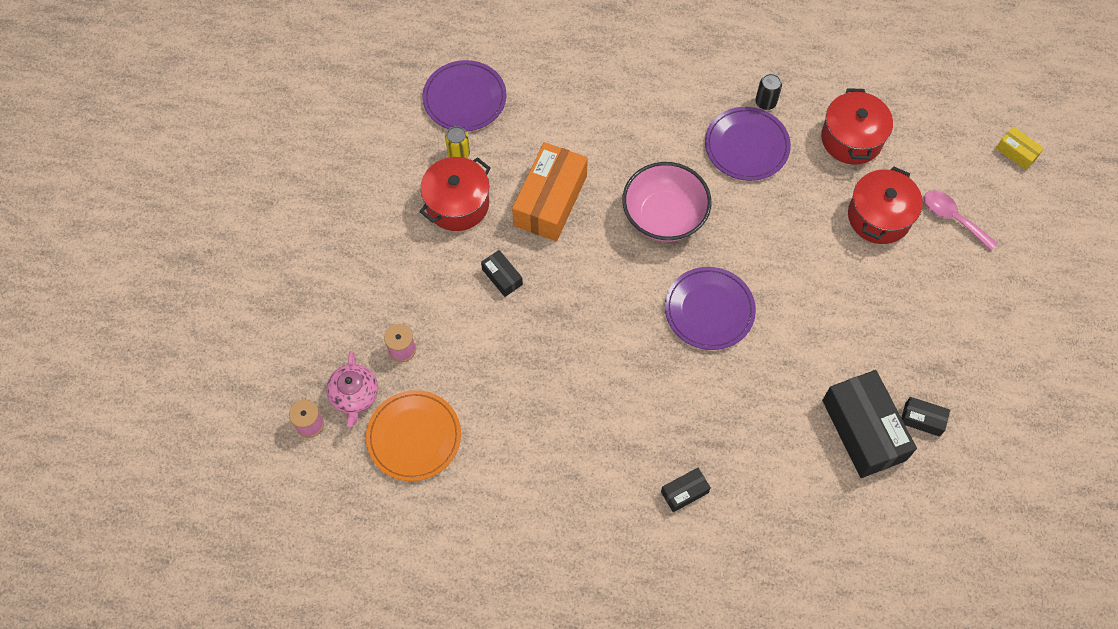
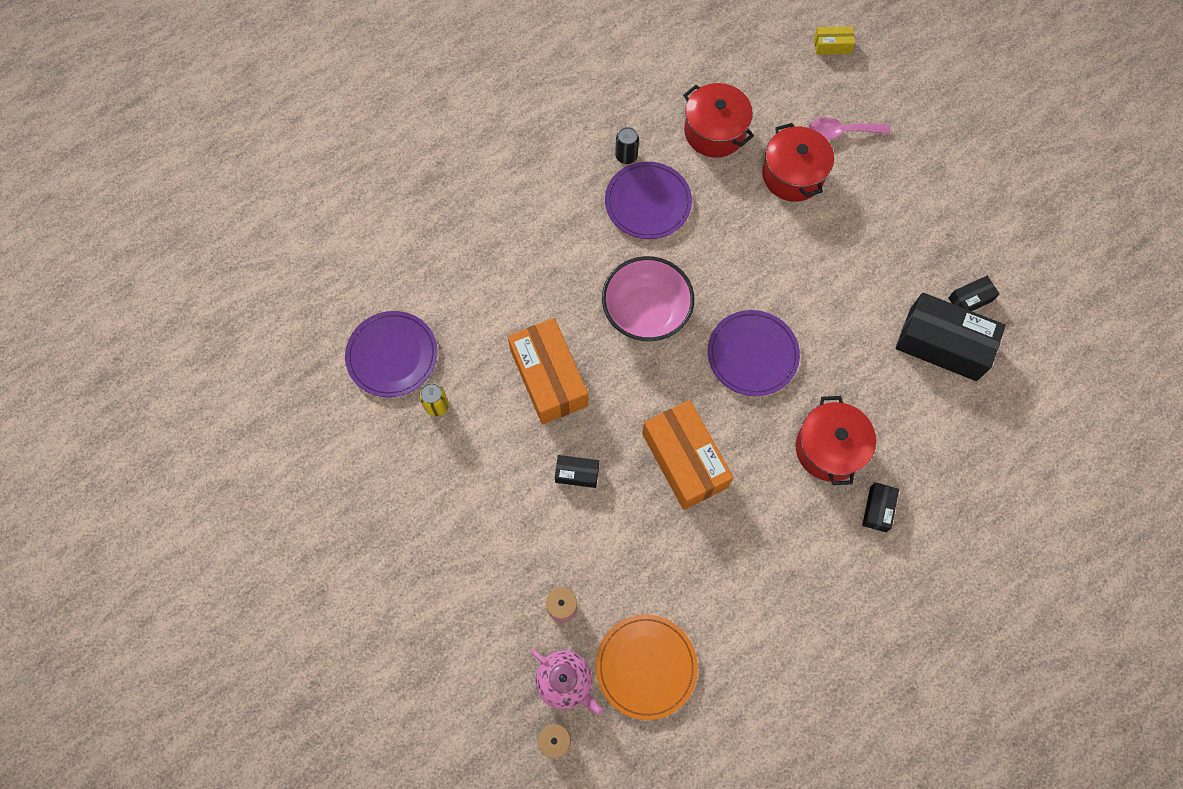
camera: 45 degrees left, 5 degrees up
(457, 204) = (479, 448): red pot -> red pot (829, 448)
(583, 334) = (684, 460): none -> orange box

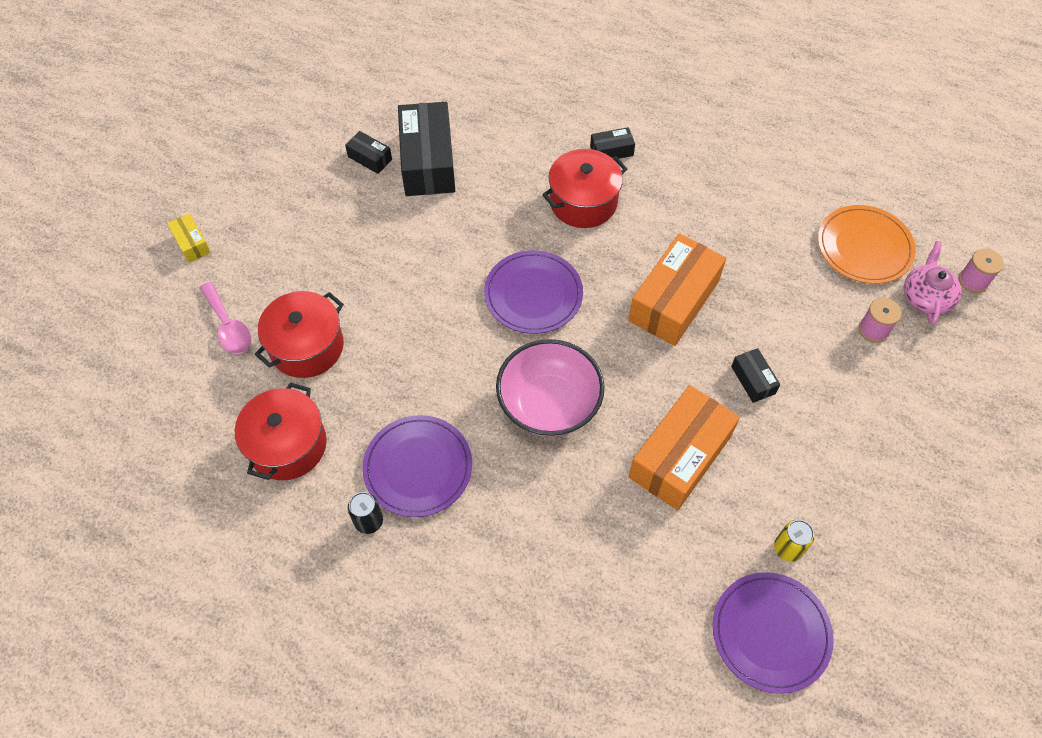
camera: 120 degrees left, 10 degrees down
(832, 45) = (109, 381): yellow box -> yellow box (191, 243)

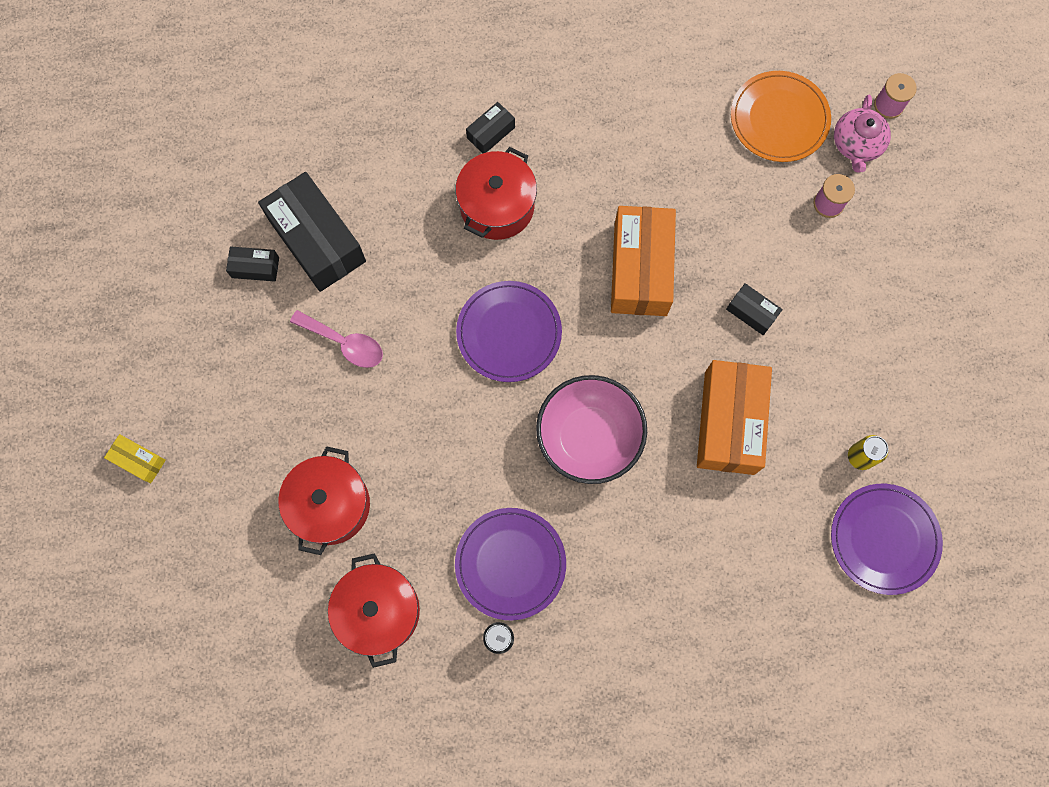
camera: 30 degrees left, 15 degrees up
(228, 326) = (239, 527): pink spoon -> pink spoon (345, 343)
(926, 297) = (856, 144): pink teapot -> pink teapot turned 150 degrees counterclockwise

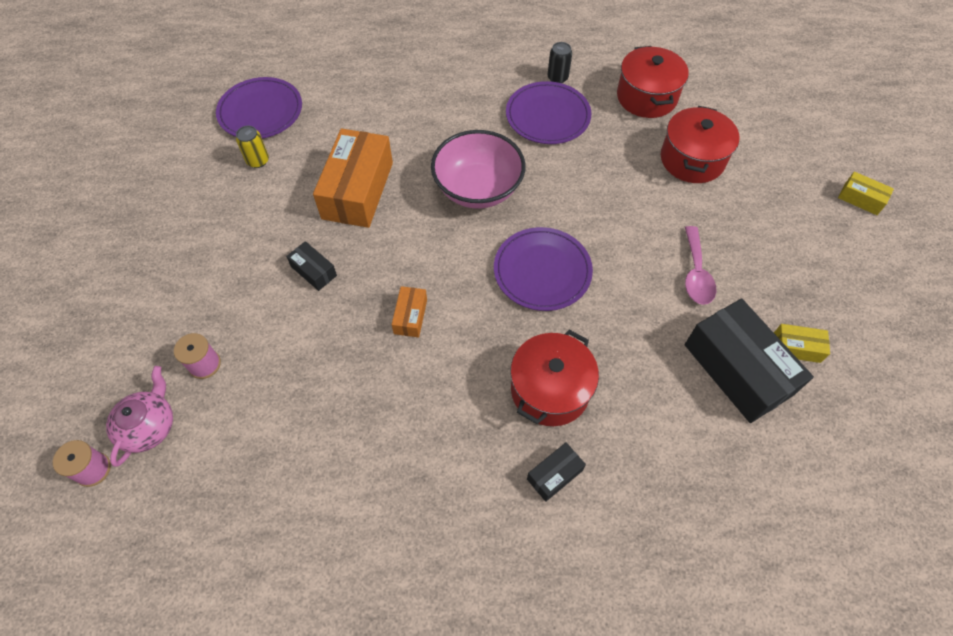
camera: 175 degrees left, 15 degrees down
(255, 267) = (796, 348): black box -> yellow box
(345, 343) = (696, 274): pink spoon -> pink spoon turned 120 degrees counterclockwise
(640, 269) = (410, 316): orange box -> orange box, size x0.47
(779, 119) = (223, 463): orange plate -> none

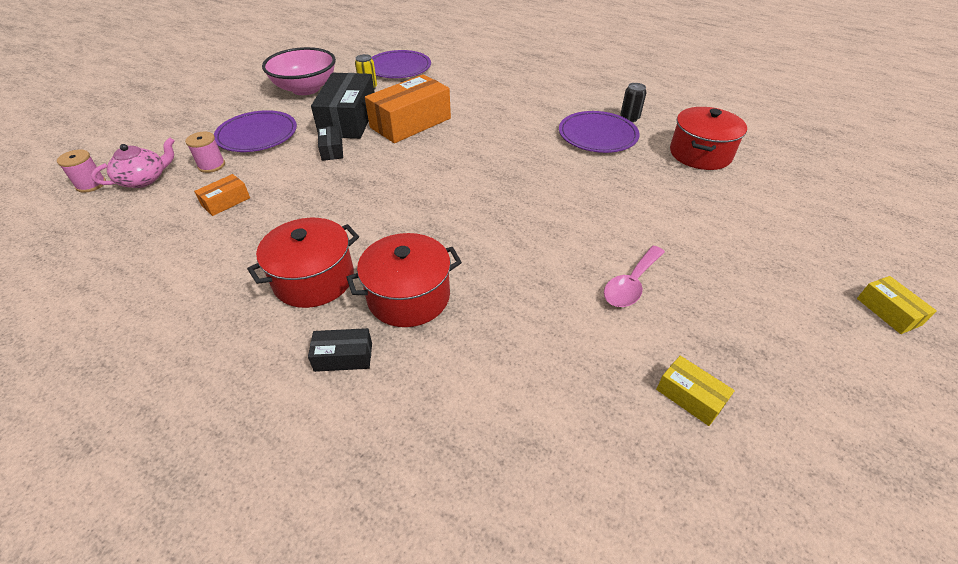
camera: 35 degrees right, 15 degrees down
(410, 316) = (361, 200): orange box -> orange box (226, 202)
(478, 189) = (495, 153): pink bowl -> pink bowl (306, 89)
(542, 271) = (490, 219): purple plate -> purple plate (257, 135)
(692, 159) = (706, 207): red pot -> red pot (314, 279)
(737, 369) = (602, 378): black box -> black box (348, 120)

